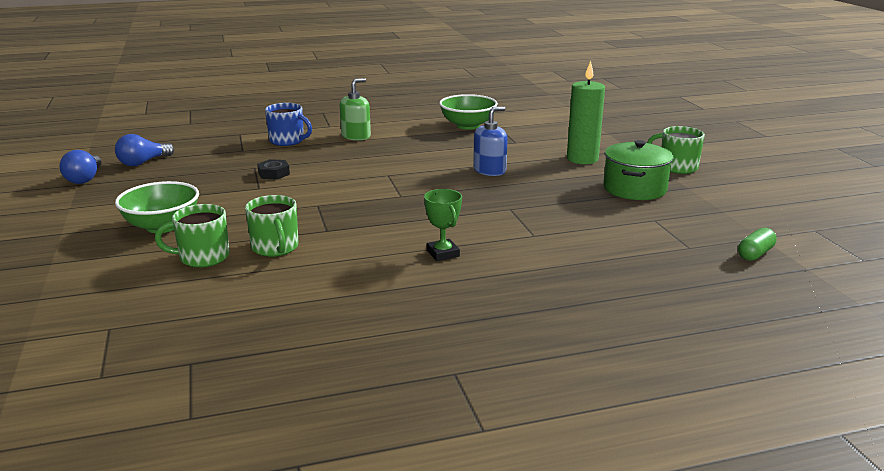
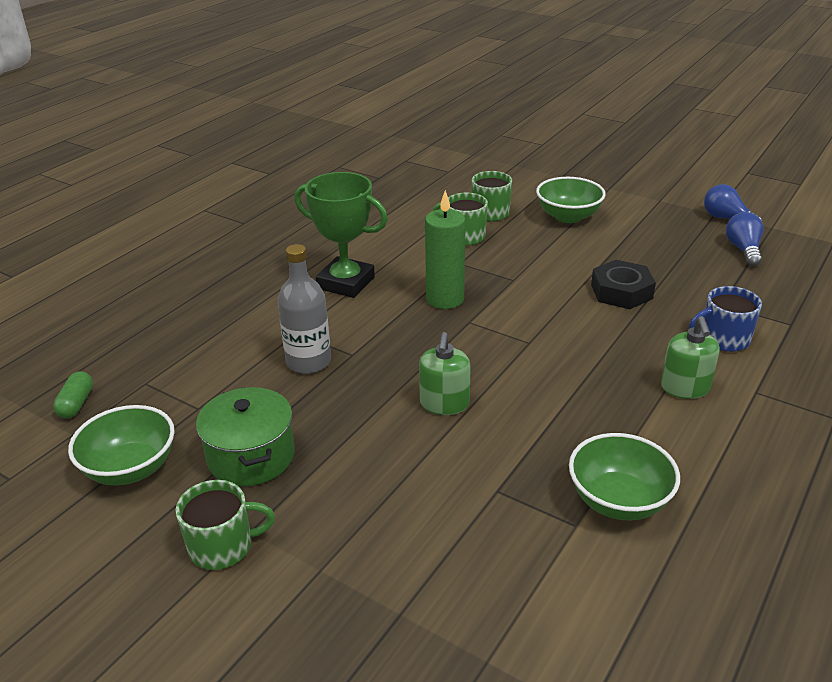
camera: 140 degrees right, 10 degrees up
(274, 173) = (621, 292): black nut -> black nut, size x1.68
(443, 253) = (346, 283): green trophy -> green trophy, size x1.89
(489, 170) = (444, 404): blue soap dispenser -> green soap dispenser
(546, 215) = (308, 361): none -> grey bottle
(582, 159) = (366, 494): green candle -> green candle (445, 299)
(720, 207) = (130, 468): none -> green bowl

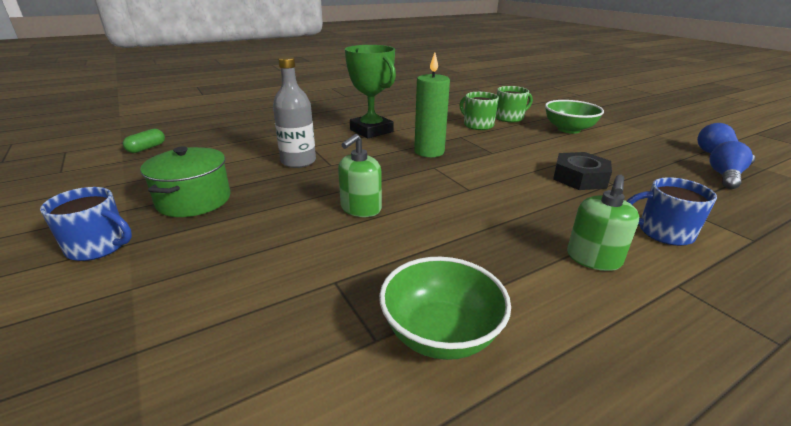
camera: 25 degrees right, 5 degrees down
(130, 468) = (122, 185): green bowl -> none
(223, 546) = (99, 247): green mug -> blue mug

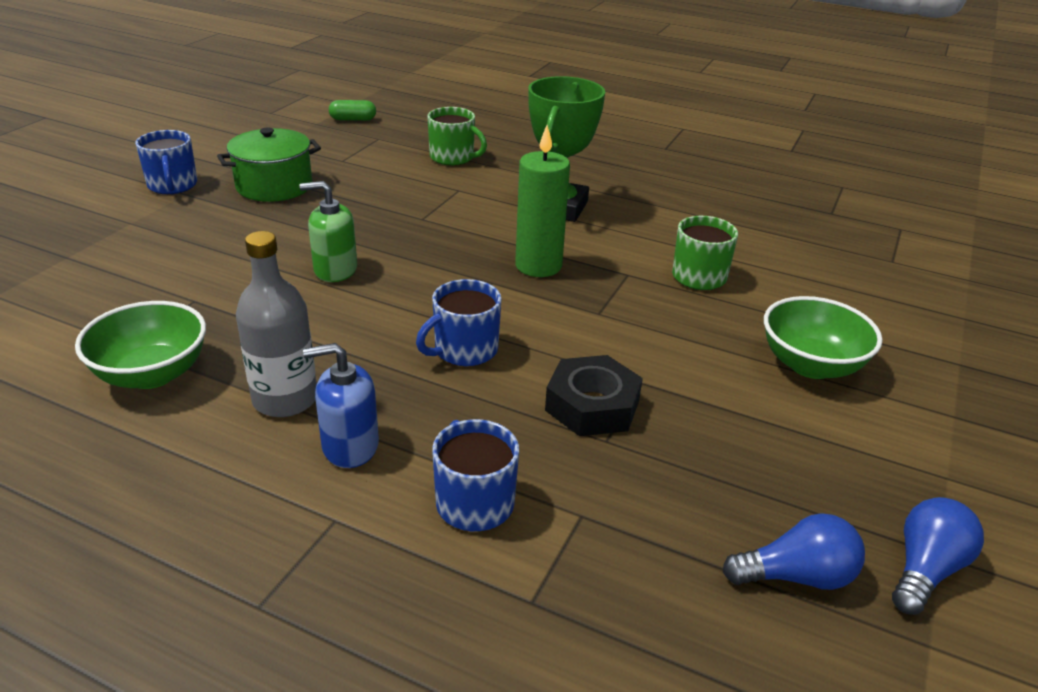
camera: 55 degrees right, 5 degrees up
(298, 161) = (409, 199): grey bottle -> grey bottle (285, 399)
(503, 194) = (464, 350): none -> blue mug
(509, 118) = (781, 296): green mug -> green mug (453, 157)
(593, 259) = (350, 446): green soap dispenser -> blue soap dispenser

